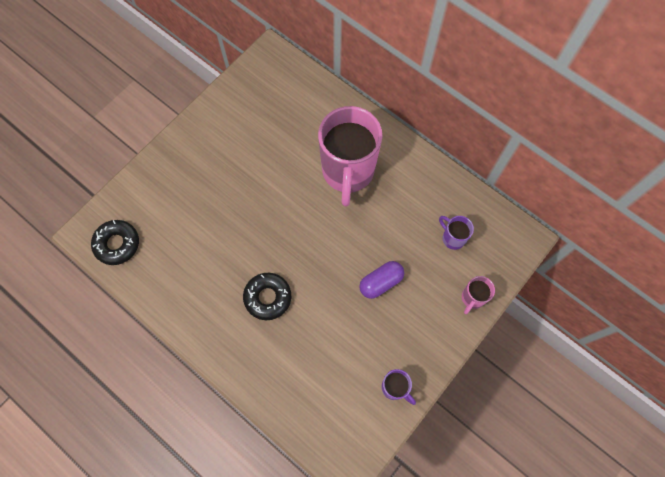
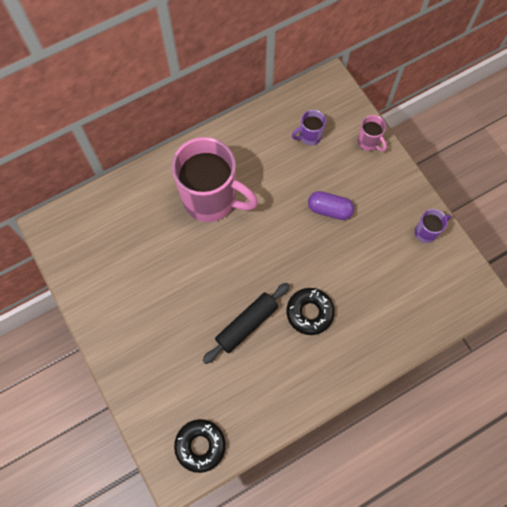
camera: 70 degrees left, 0 degrees up
(237, 245) = (247, 324): none -> black rolling pin
(381, 282) = (329, 209): purple capsule -> purple capsule turned 60 degrees counterclockwise

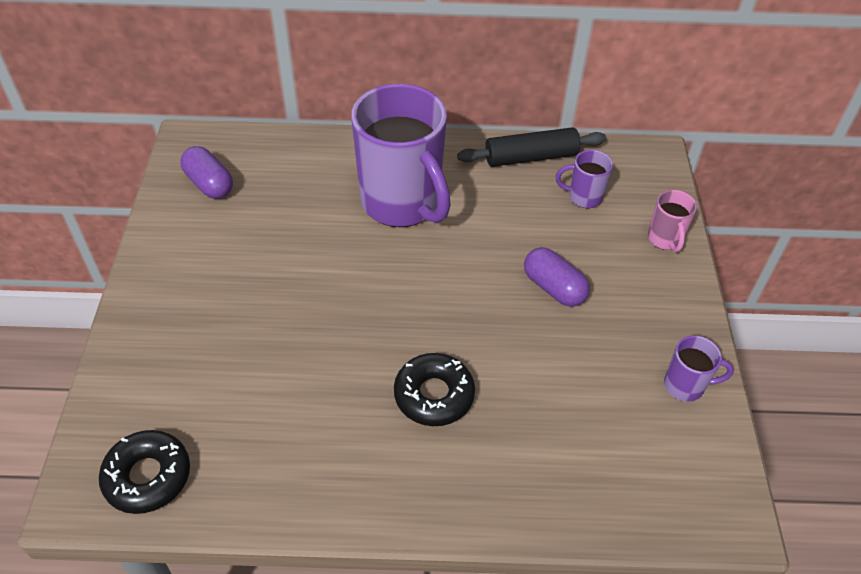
camera: 30 degrees right, 20 degrees down
(87, 251) = (209, 184): none -> purple capsule
(211, 200) = (402, 203): pink mug -> purple mug
(247, 324) = (335, 362): black rolling pin -> black rolling pin (531, 157)

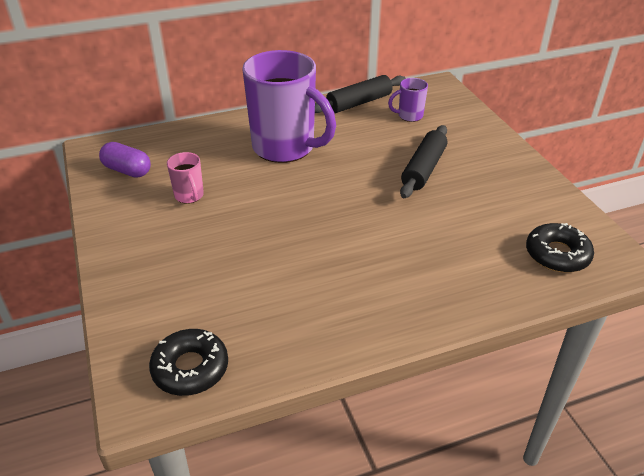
camera: 20 degrees left, 10 degrees down
(434, 395) = (382, 251): black donut -> black donut (557, 254)
(553, 288) = (423, 169): purple capsule -> black rolling pin
(665, 239) = (477, 126): pink mug -> pink mug (189, 196)
(685, 385) = (545, 199): purple mug -> none

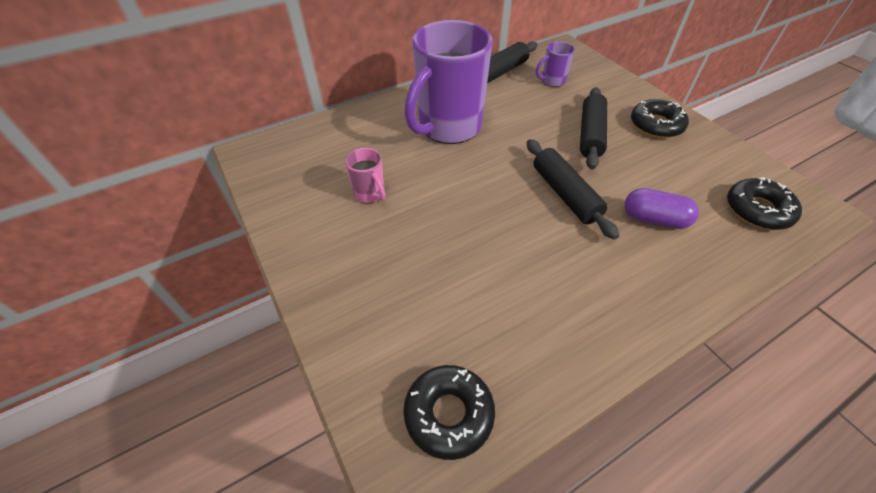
camera: 10 degrees left, 10 degrees up
(127, 170) = (293, 173): purple capsule -> purple capsule (654, 219)
(285, 148) = (448, 128): purple mug -> purple mug turned 105 degrees clockwise
(372, 218) = (565, 194): none -> black rolling pin
(496, 168) = (656, 125): none -> black donut

